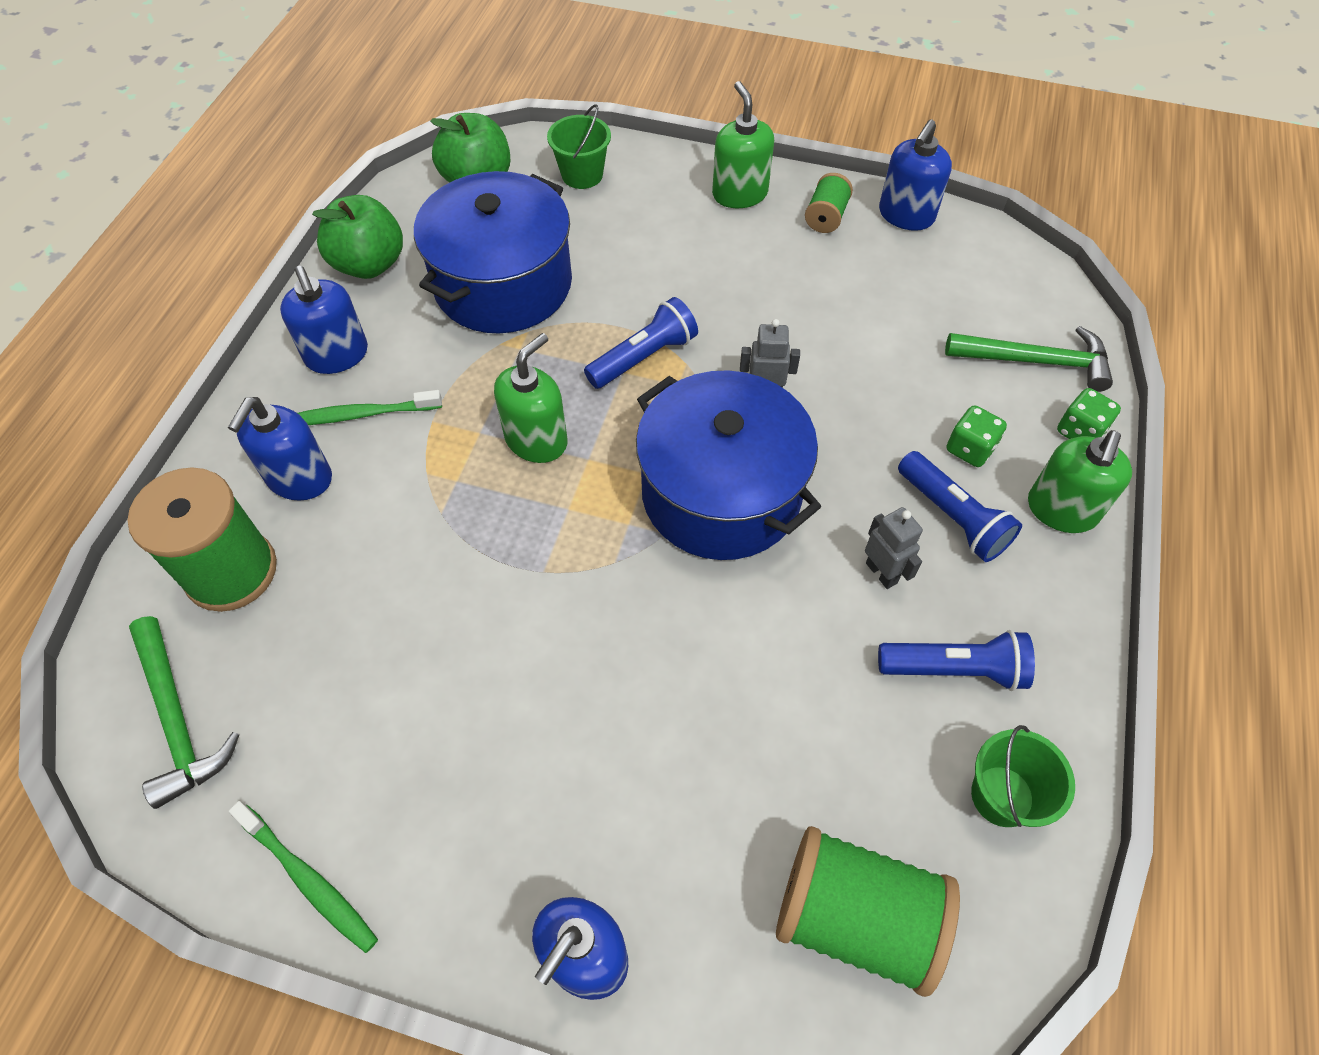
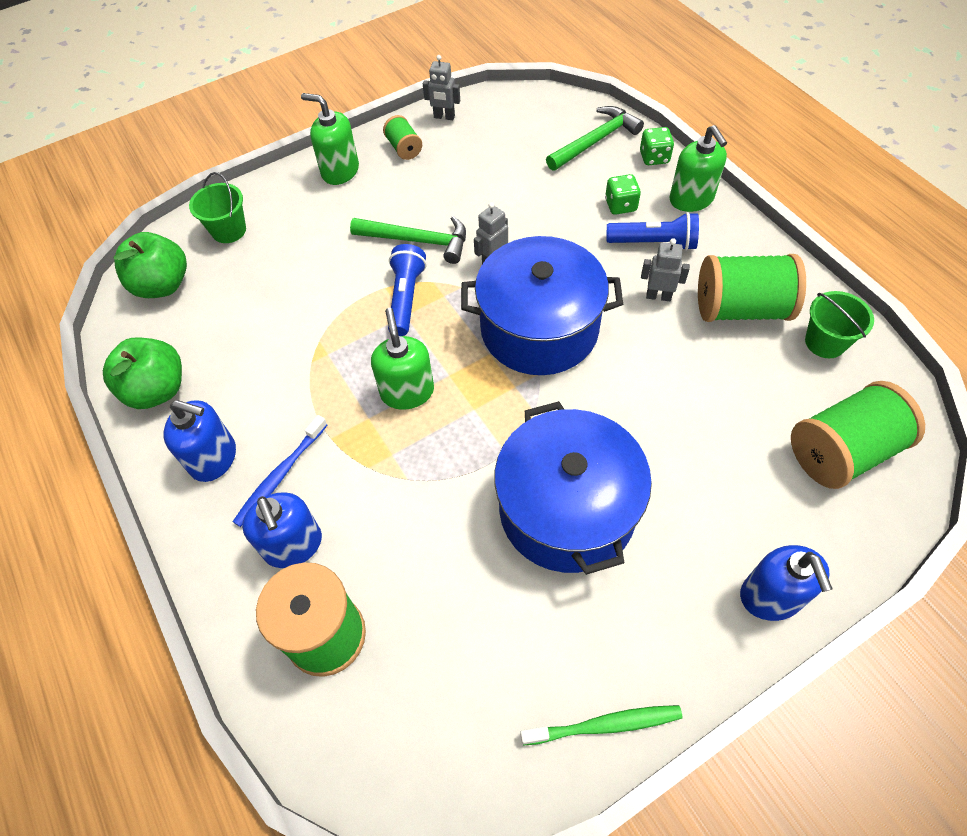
camera: 45 degrees left, 0 degrees up
(178, 720) = (415, 742): green hammer -> green hammer (418, 241)
(360, 414) = (280, 475): green toothbrush -> blue toothbrush
(503, 284) = (266, 328): blue pot -> blue pot (567, 509)
(906, 215) = (444, 117): blue soap dispenser -> grey robot
(954, 669) = (741, 308): blue flashlight -> green spool

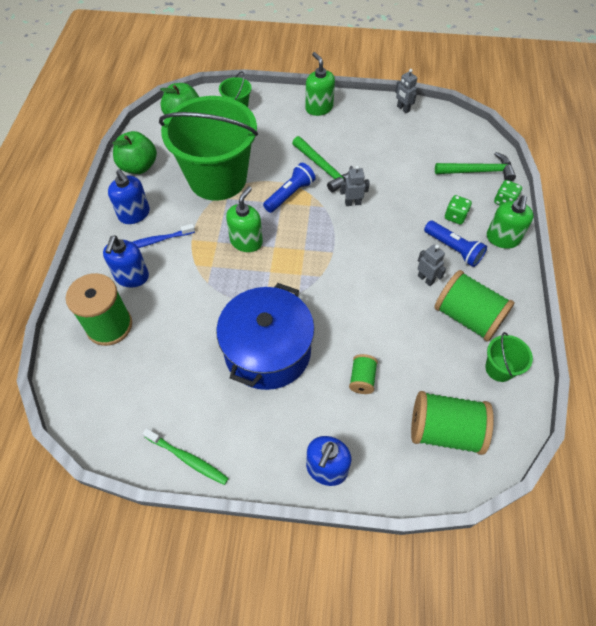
camera: 35 degrees right, 0 degrees up
(290, 336) = (217, 178): none -> green bucket
(404, 148) = (364, 114): green spool -> green spool (362, 379)
(539, 328) = (342, 254): blue pot -> none

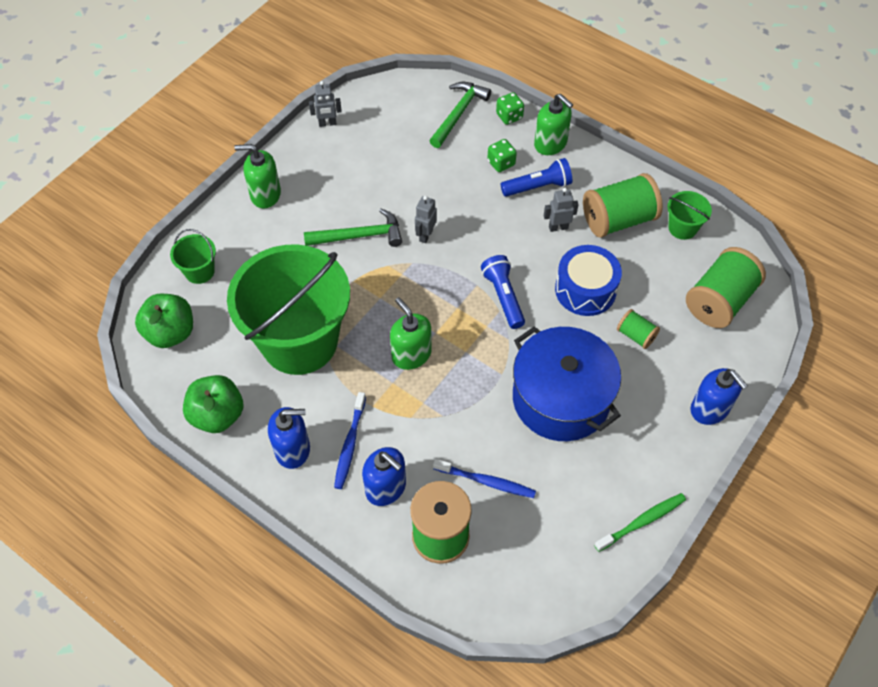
camera: 60 degrees left, 0 degrees up
(167, 334) = (486, 481): none -> blue toothbrush
(290, 194) = (374, 284): blue flashlight -> blue flashlight (503, 297)
(380, 324) = (585, 290): none -> blue drum

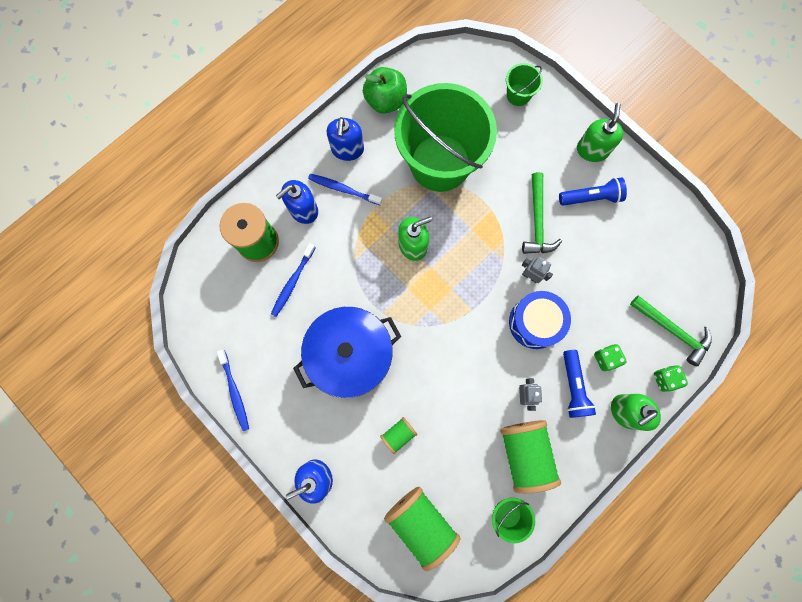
camera: 100 degrees right, 20 degrees up
(170, 333) = (463, 72): green apple -> none
(327, 123) = (670, 209): grey robot -> none
(503, 297) = (456, 329): blue flashlight -> blue flashlight (591, 197)
(585, 290) = (452, 402): blue drum -> blue drum (535, 322)
(642, 521) = (235, 392): green toothbrush -> blue toothbrush

